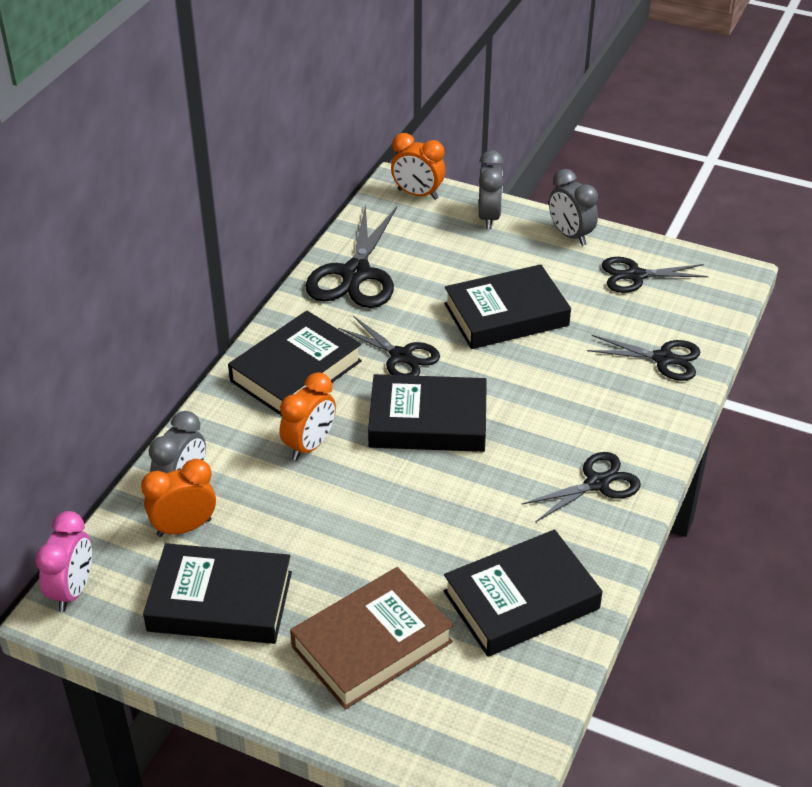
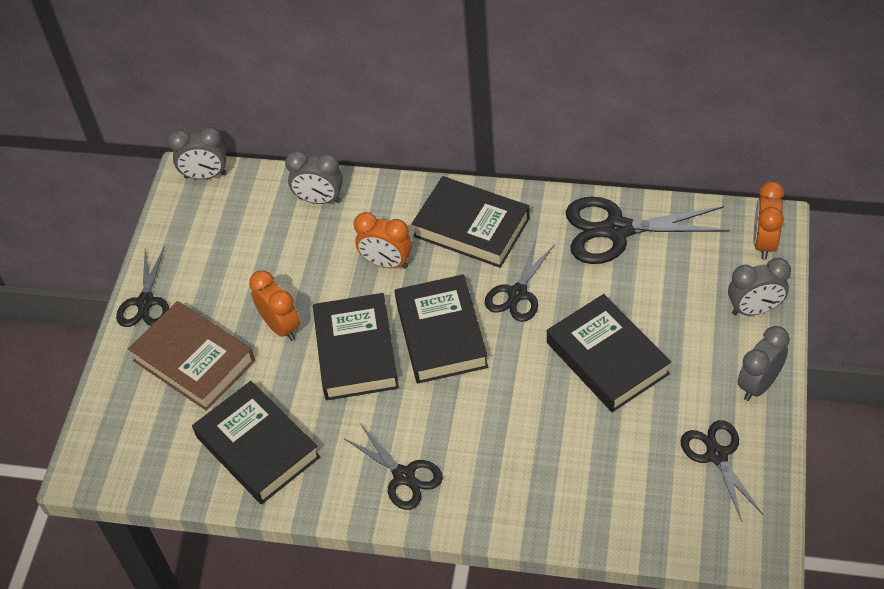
camera: 80 degrees right, 10 degrees up
(73, 590) = (205, 176): pink clock -> grey clock
(184, 527) = (278, 215): orange clock -> orange clock (281, 326)
(220, 601) = (214, 259): black book -> black book (356, 352)
(663, 359) = (593, 501): black scissors -> black scissors (145, 302)

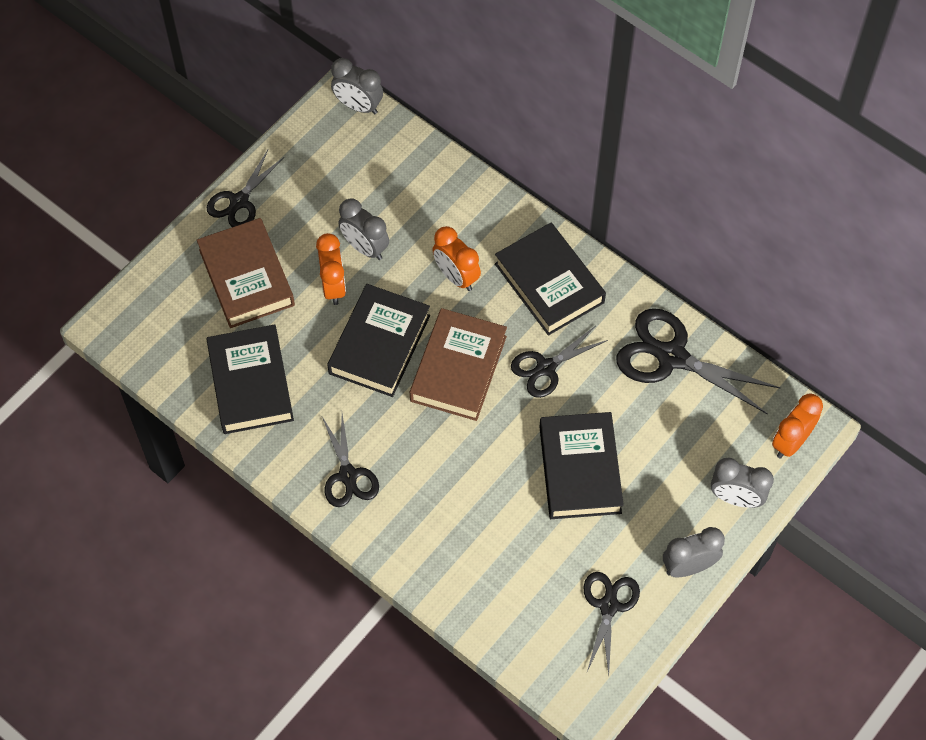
camera: 25 degrees right, 10 degrees up
(319, 200) = (438, 184): grey clock -> grey clock (365, 247)
(441, 334) = (458, 368): black book -> brown book

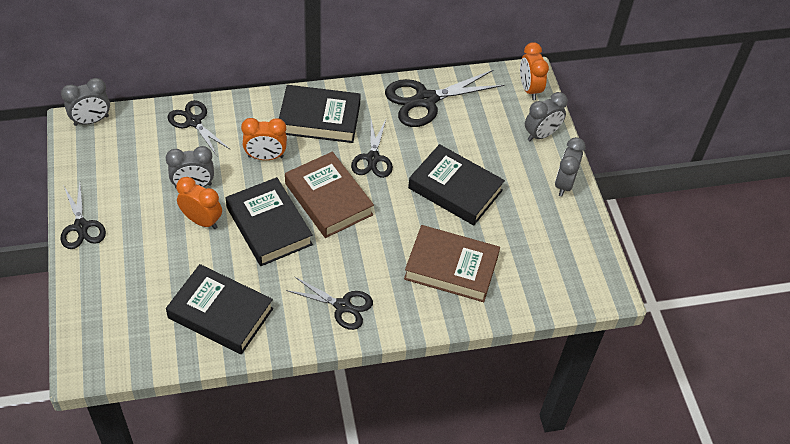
camera: 55 degrees left, 10 degrees down
(246, 277) = (141, 261): brown book -> brown book (451, 267)
(608, 606) = (556, 237): black scissors -> black scissors (193, 122)

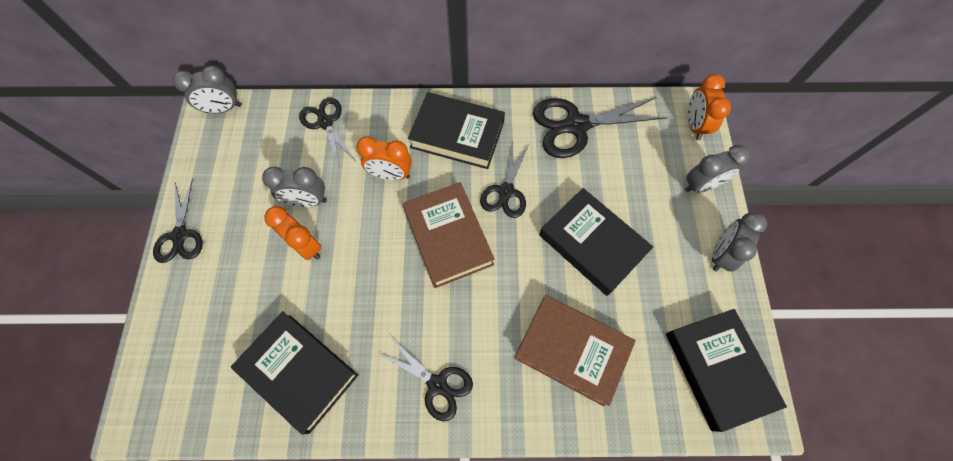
camera: 15 degrees right, 15 degrees up
(269, 226) = (376, 263): black book -> black book (717, 369)

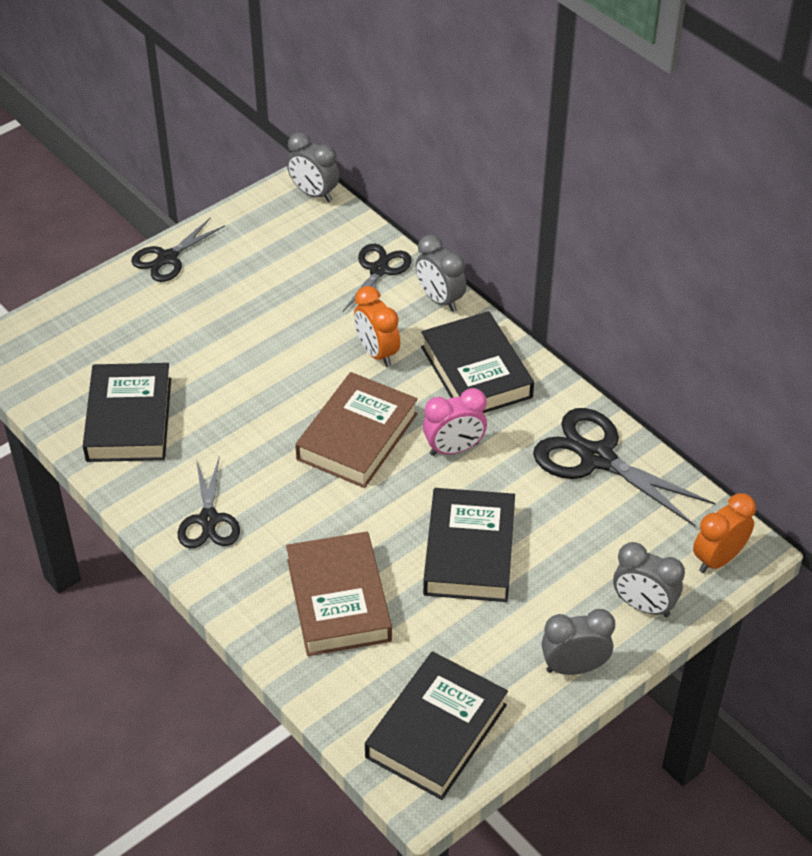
camera: 50 degrees right, 20 degrees down
(306, 246) = (243, 344): orange clock -> none
(307, 201) = (286, 314): grey clock -> grey clock (439, 299)
(506, 191) = (454, 449): black scissors -> pink clock

